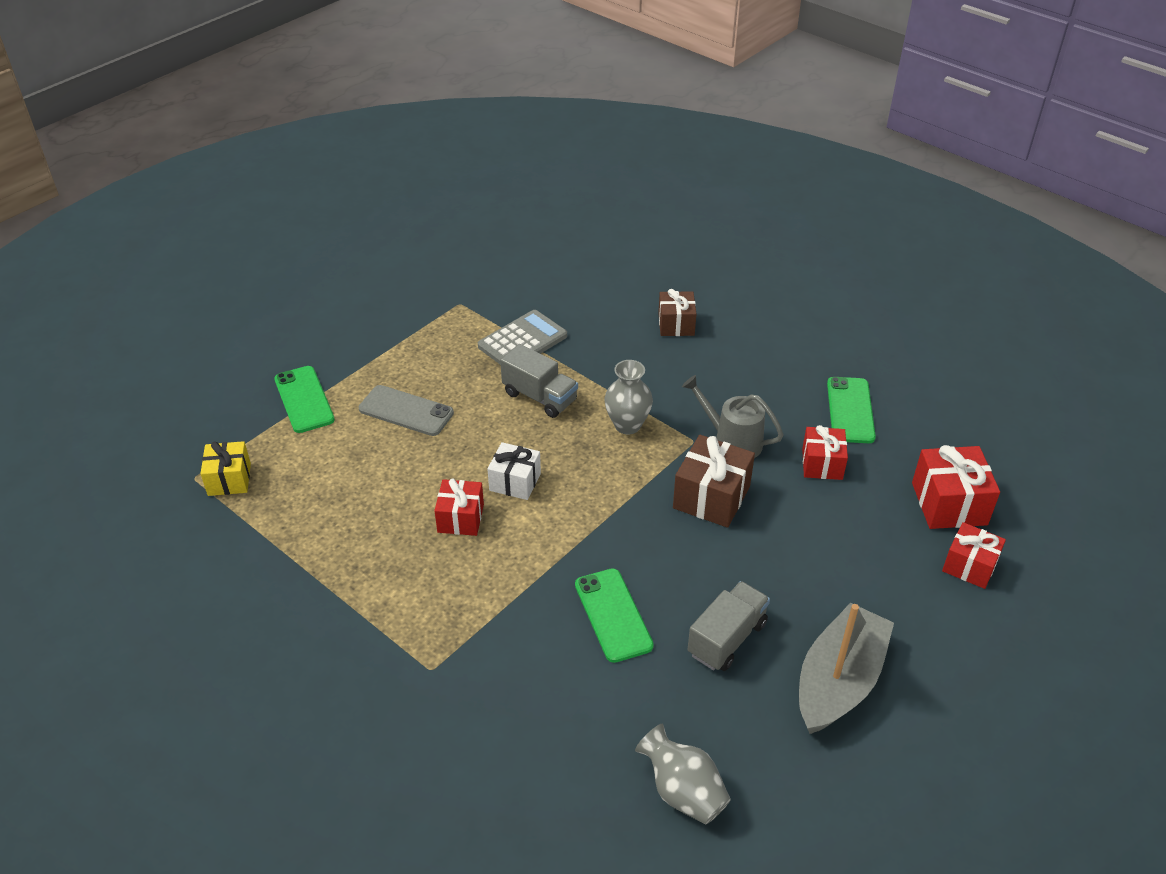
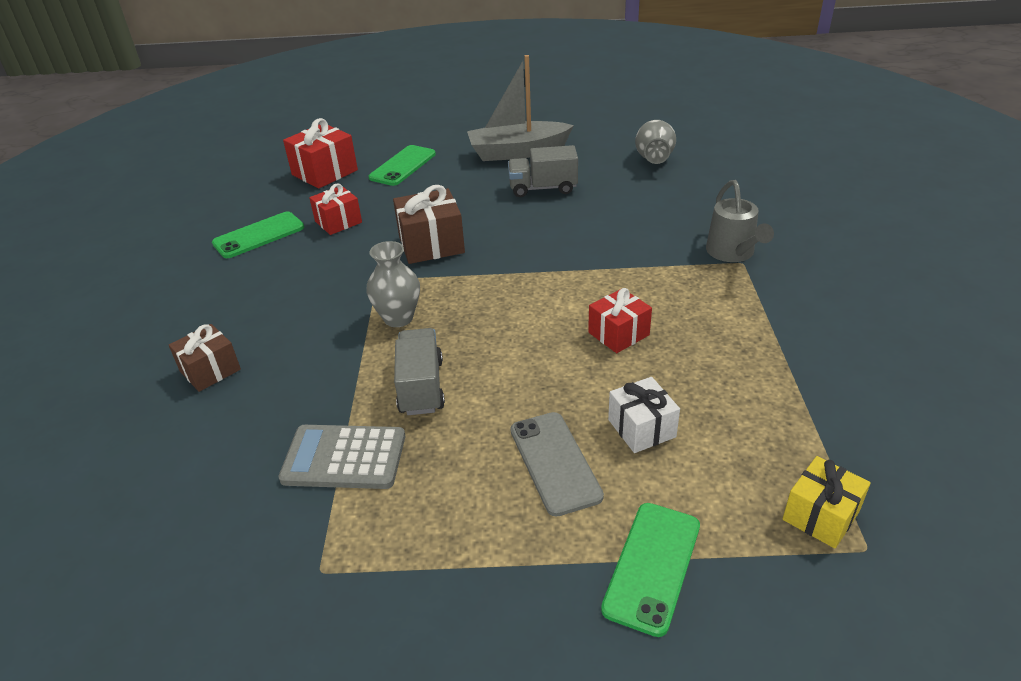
camera: 130 degrees left, 5 degrees down
(515, 482) = (542, 333): white gift -> white gift (641, 428)
(613, 615) = (589, 227): green phone -> green phone (403, 166)
(732, 441) = (357, 264): grey watering can -> grey watering can (732, 253)
(969, 566) = (375, 151): red gift -> none

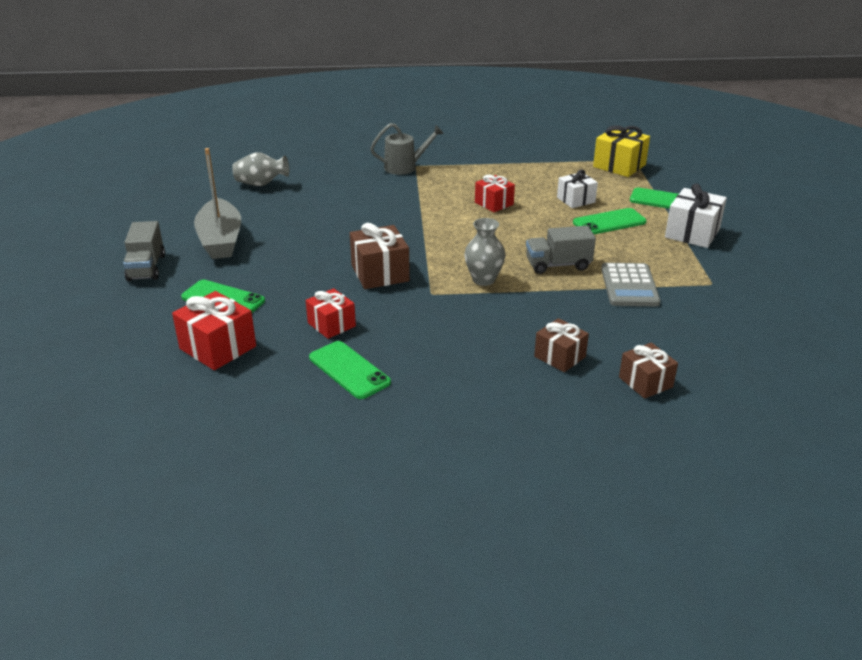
camera: 95 degrees left, 5 degrees down
(122, 439) = (645, 382): none -> brown gift
(507, 584) = (692, 233): none -> white gift
(543, 188) = (296, 228): grey truck -> grey truck (146, 267)
(554, 462) = (609, 222): grey phone -> green phone
(820, 515) = (619, 166): yellow gift -> yellow gift, size x1.50

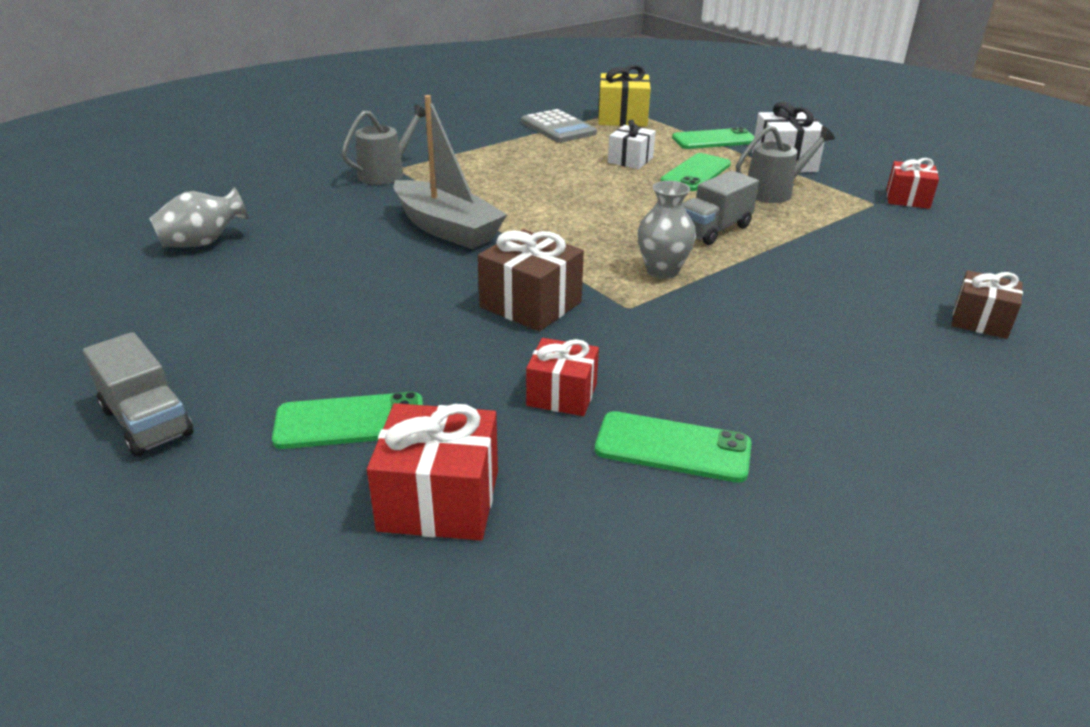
camera: 35 degrees left, 0 degrees up
(220, 240) = (233, 337): grey boat -> grey boat (447, 229)
(494, 203) = (550, 186): red gift -> red gift (907, 199)
(560, 357) = (867, 327): brown gift -> none
(629, 286) = (811, 229): grey calculator -> grey calculator (558, 128)
(645, 252) = (774, 192): none -> grey watering can

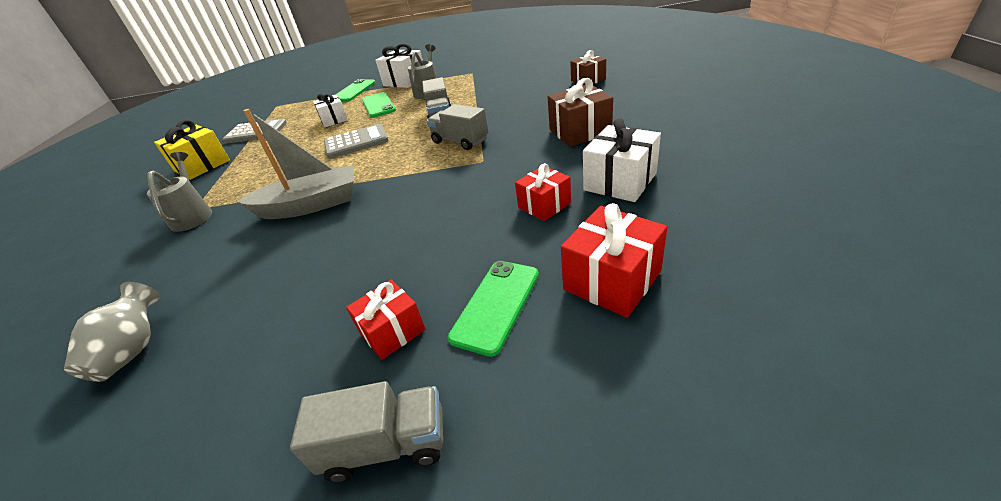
camera: 50 degrees left, 5 degrees up
(530, 304) = (442, 193): brown gift -> brown gift (580, 132)
(592, 198) = (356, 142): none -> grey calculator
(622, 118) = (283, 109): yellow gift -> yellow gift (202, 165)
(662, 271) = (460, 141): grey vase -> grey truck
(672, 447) = (620, 181): green phone -> white gift
(907, 199) = (478, 65): red gift -> red gift (392, 331)

